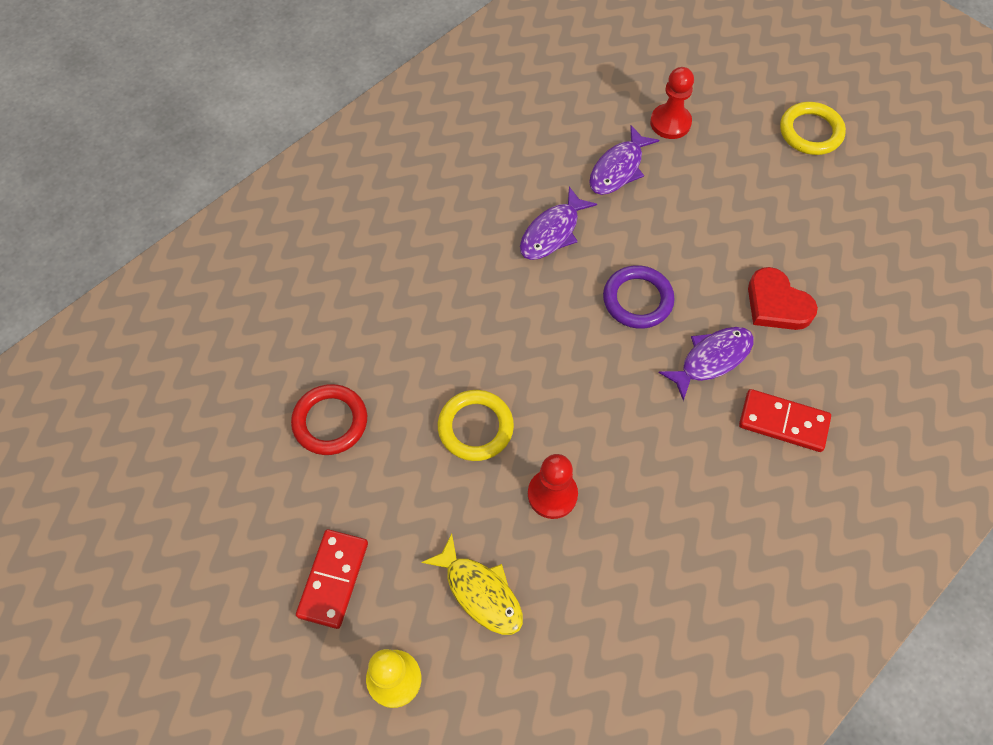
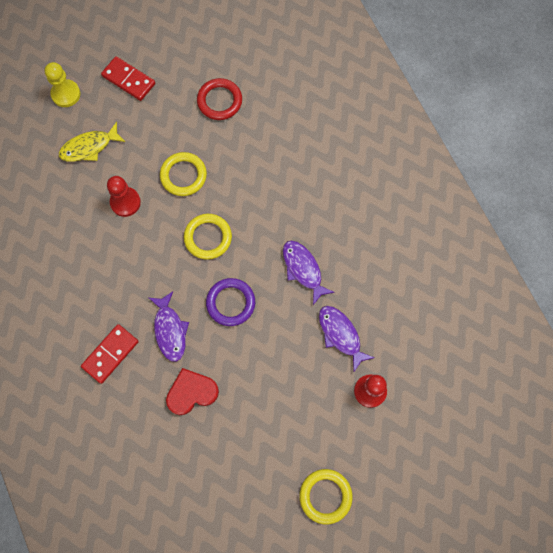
camera: 110 degrees right, 10 degrees up
(558, 359) = (208, 237): none -> yellow ring

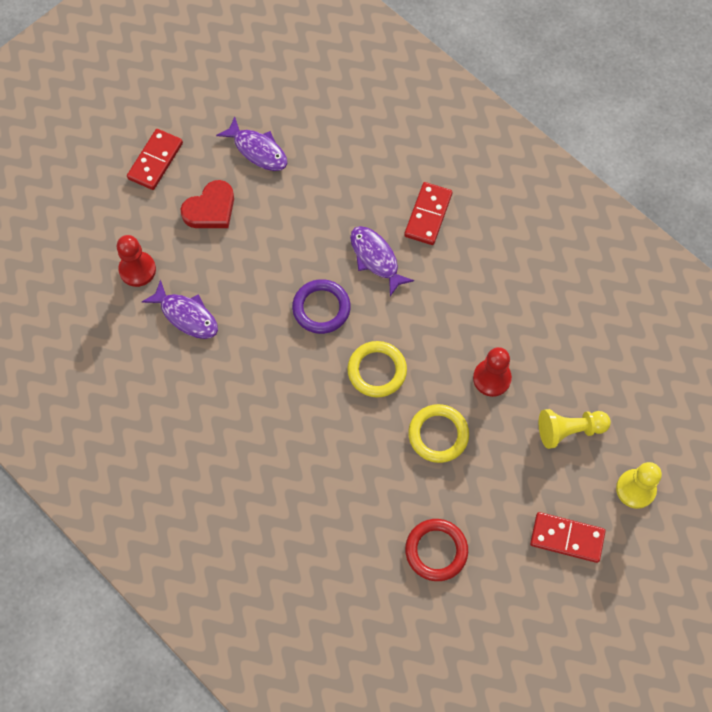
camera: 160 degrees right, 5 degrees down
(89, 147) = (569, 430): yellow fish -> yellow pawn
(191, 392) = (326, 207): red heart -> red heart (210, 209)
(303, 269) = (252, 372): purple fish -> purple fish (257, 150)
(325, 496) = (155, 161): yellow ring -> red domino

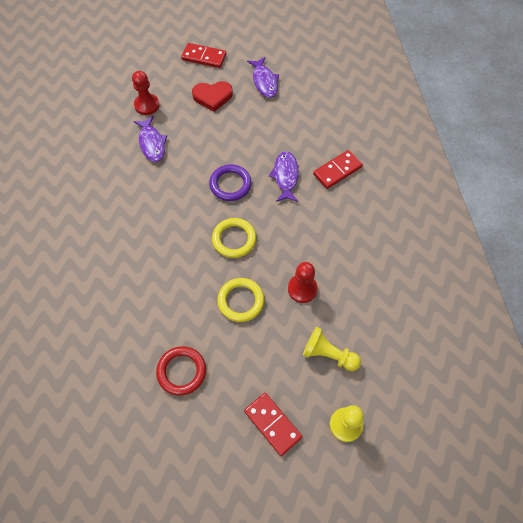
camera: 35 degrees right, 5 degrees down
(155, 161) = (204, 57): red domino -> red domino turned 45 degrees clockwise

